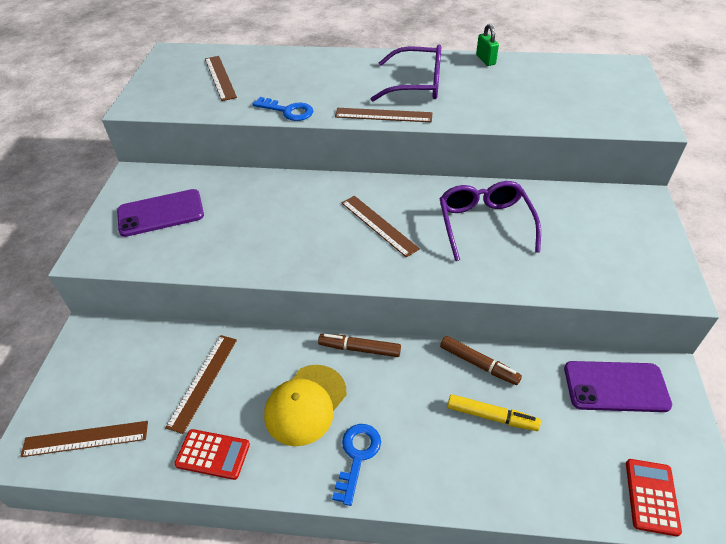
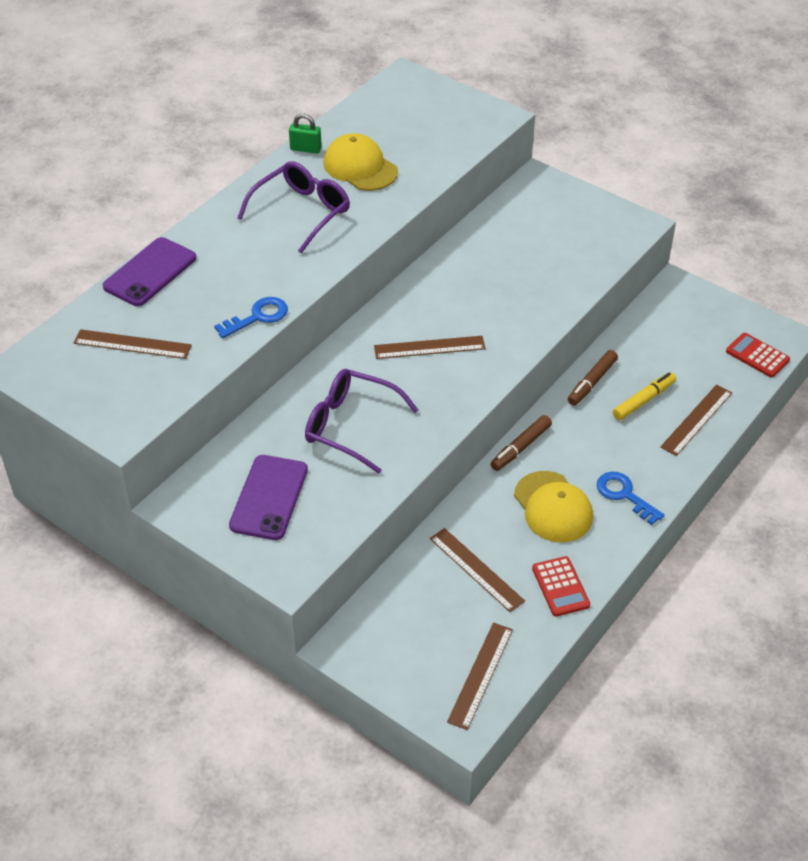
camera: 60 degrees left, 0 degrees up
(213, 454) = (560, 587): red calculator -> red calculator turned 120 degrees clockwise
(383, 115) = (332, 256): brown ruler -> brown ruler (696, 419)
(478, 364) = (592, 382): brown marker -> brown marker turned 150 degrees clockwise
(484, 224) = (485, 283): purple glasses -> purple glasses (350, 426)
(496, 88) = (360, 167): none -> yellow cap
(615, 387) = (666, 319): purple phone -> purple phone (150, 272)

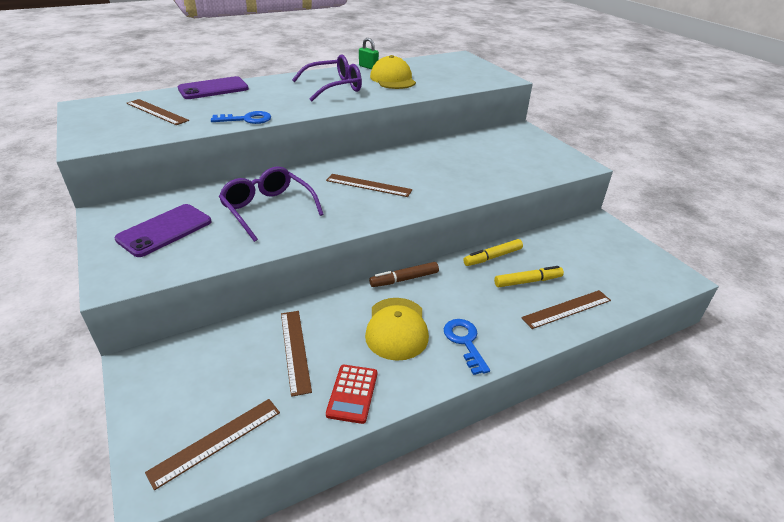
camera: 25 degrees right, 10 degrees down
(592, 382) = (492, 257): brown marker -> yellow marker
(757, 356) = (648, 282): red calculator -> none

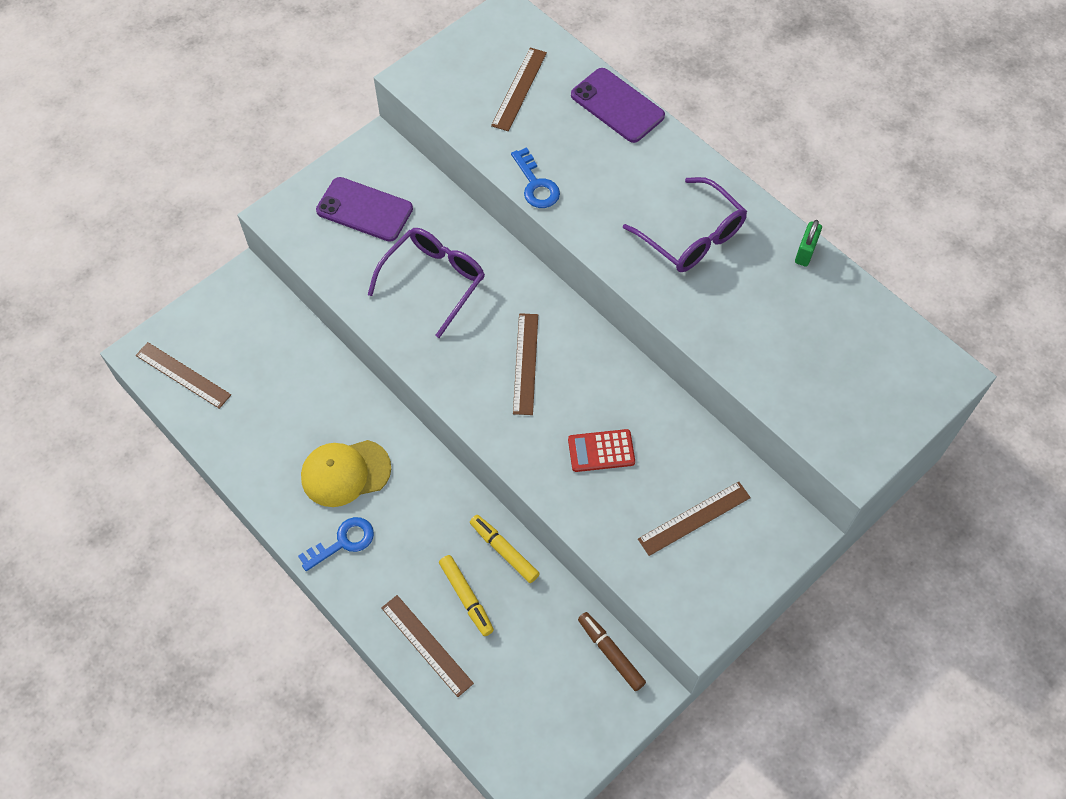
camera: 75 degrees right, 25 degrees up
(295, 350) = (292, 393): brown ruler -> brown ruler (694, 518)
(352, 393) = (252, 457): red calculator -> red calculator (601, 451)
(393, 79) = (765, 300): yellow cap -> none
(404, 279) = (428, 460): brown marker -> brown marker (611, 653)

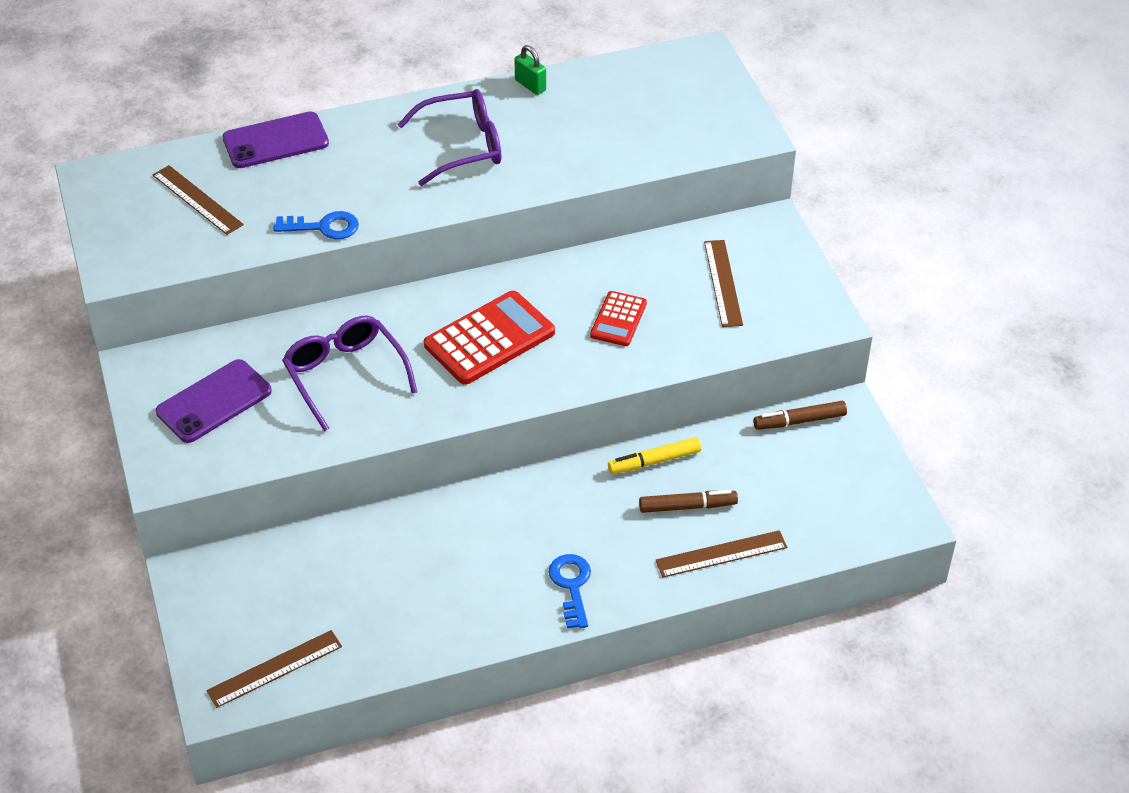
camera: 65 degrees left, 15 degrees down
(345, 473) = (492, 559): yellow cap -> none
(466, 597) = (687, 507): yellow marker -> brown marker
(526, 363) = (489, 339): brown ruler -> red calculator

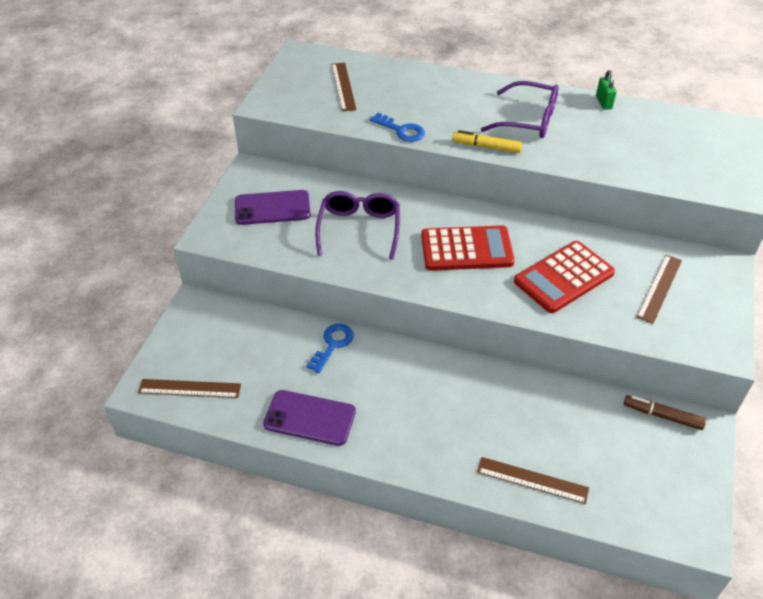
camera: 35 degrees right, 0 degrees up
(275, 141) = (416, 73): purple phone -> purple phone (310, 418)
(571, 586) = (410, 442): blue key -> blue key (332, 345)
(618, 319) = (563, 277): red calculator -> red calculator, size x1.75
(654, 461) = (533, 388): yellow marker -> yellow marker (486, 147)
(687, 507) = (533, 432): brown marker -> none

